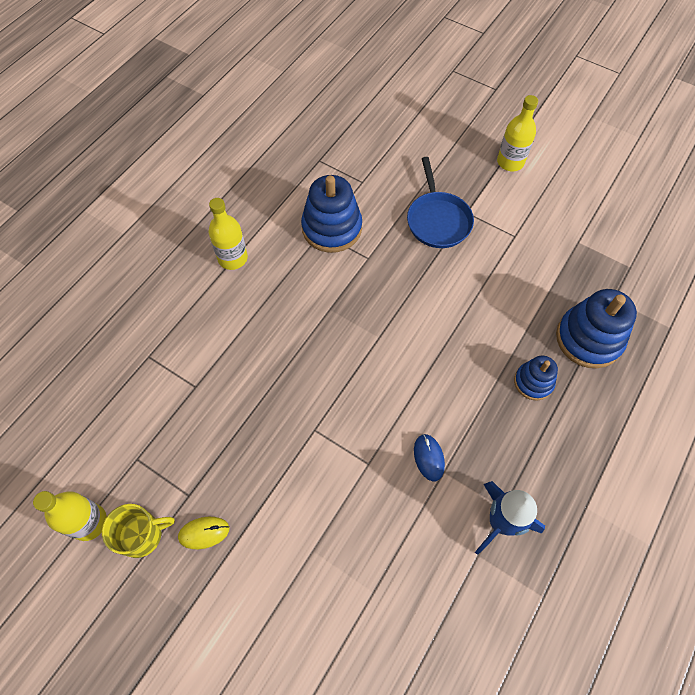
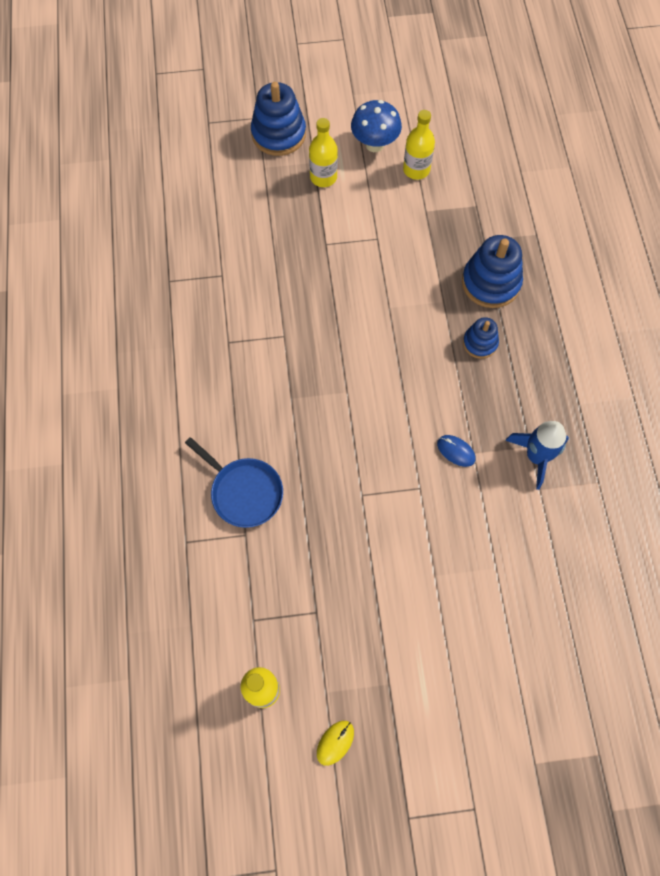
camera: 40 degrees left, 5 degrees up
(142, 535) = (309, 665): yellow mug -> none
(204, 533) = (351, 627): yellow mouse -> yellow mouse (335, 742)
(233, 258) = (177, 415): yellow bottle -> yellow bottle (416, 169)
(332, 228) = (233, 332): blue stacking toy -> blue stacking toy (278, 134)
(438, 220) = (310, 266): blue pan -> blue pan (244, 492)
(577, 164) = (374, 144): none -> blue mushroom

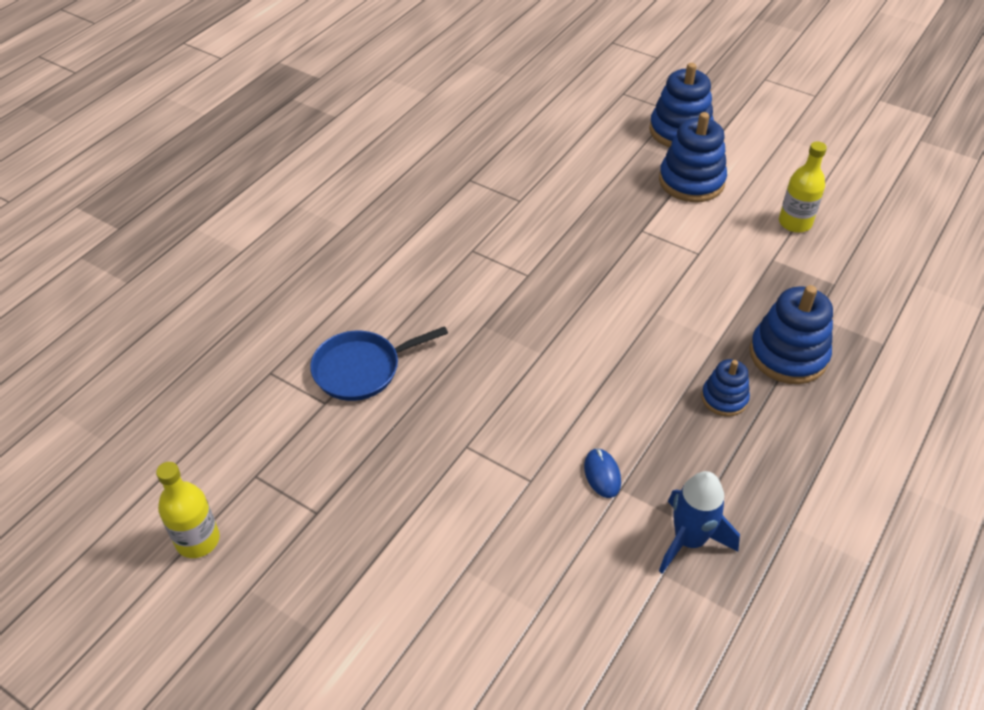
camera: 40 degrees right, 20 degrees down
(244, 492) = (361, 369): blue pan -> blue pan turned 75 degrees clockwise
(323, 177) = (691, 181): yellow bottle -> blue stacking toy
(335, 742) = (207, 642): yellow mouse -> none
(374, 144) = (769, 183): blue mushroom -> none

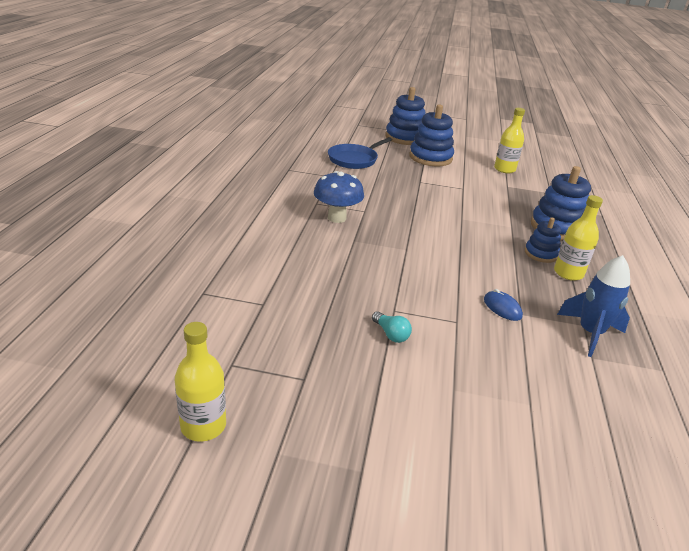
camera: 25 degrees left, 15 degrees down
(361, 369) = (279, 278): blue pan -> blue pan (354, 159)
(441, 479) = (391, 334): none -> turquoise light bulb
(483, 282) = (337, 218): none -> blue mushroom
(737, 440) = (568, 273): none -> yellow bottle

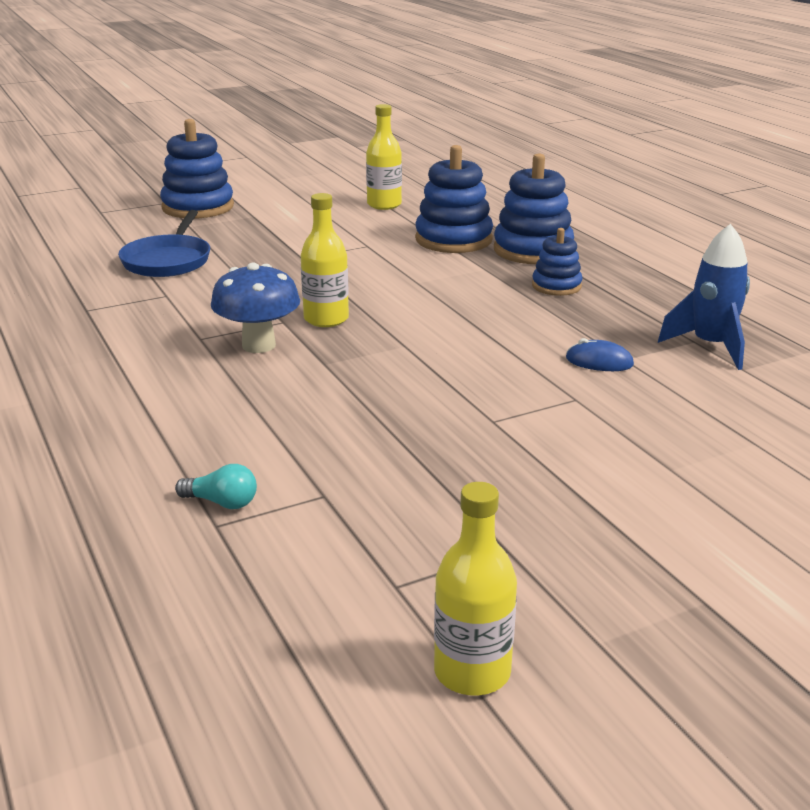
camera: 35 degrees left, 5 degrees down
(391, 334) = (528, 448): turquoise light bulb -> turquoise light bulb (222, 502)
(430, 158) = (271, 222): blue stacking toy -> blue stacking toy (453, 240)
(568, 273) = (610, 295): yellow bottle -> yellow bottle (326, 319)

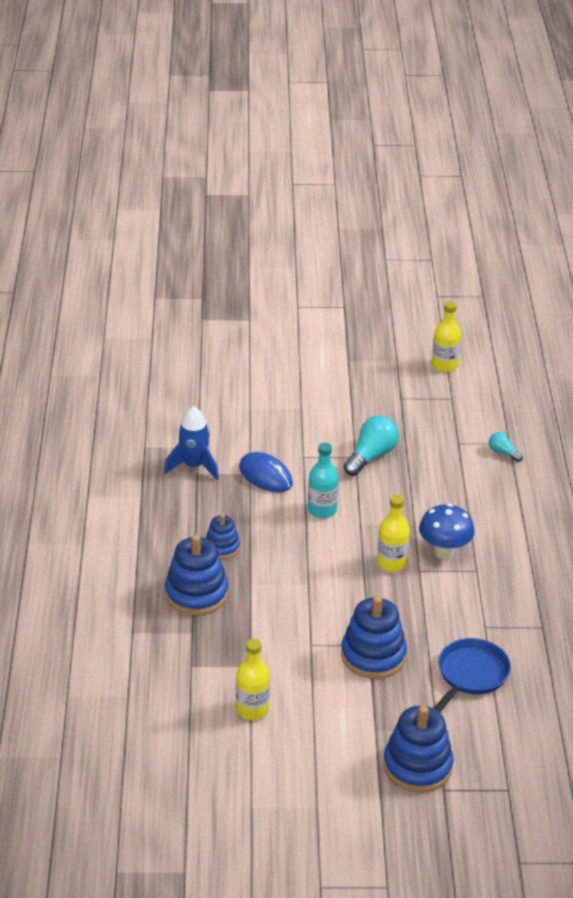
camera: 155 degrees left, 10 degrees up
(453, 240) = (240, 629): blue stacking toy -> blue stacking toy (373, 656)
(467, 429) = (371, 456): none -> turquoise light bulb
(473, 346) = (322, 510): none -> turquoise bottle
(599, 362) = (265, 476): blue mouse -> blue mouse, size x1.64

